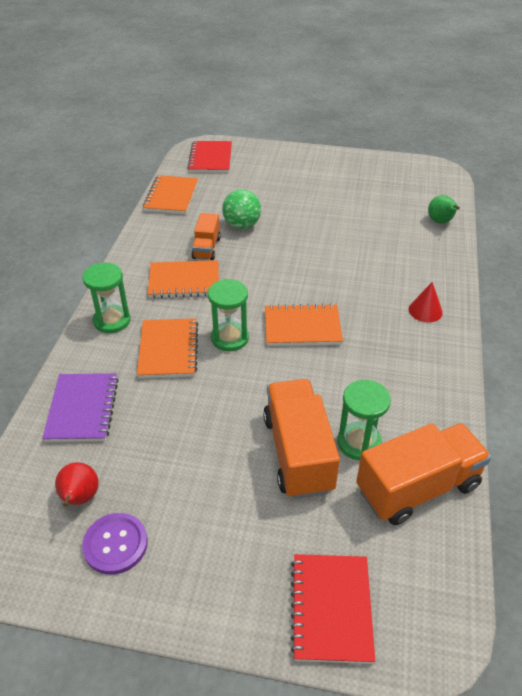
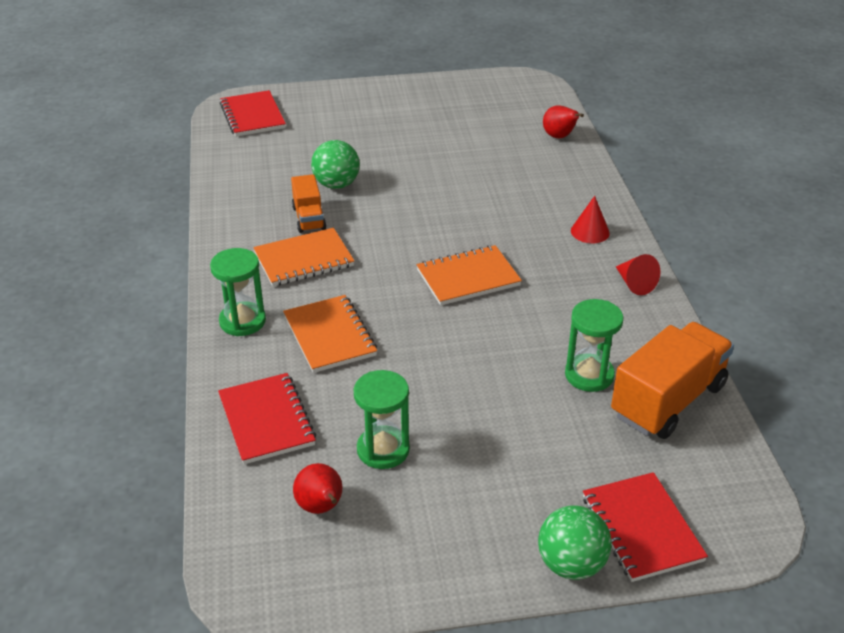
camera: 20 degrees left, 5 degrees down
(82, 409) = (267, 420): purple notebook -> red notebook
(115, 544) = (389, 538): purple button -> none
(171, 197) = (230, 169): orange notebook -> none
(230, 338) = (393, 307): green hourglass -> green hourglass (383, 450)
(251, 623) = (571, 564): none -> green ball
(298, 453) = (532, 401): orange truck -> none
(440, 222) = (559, 137): green pear -> red pear
(441, 368) = (634, 284): none -> red cone

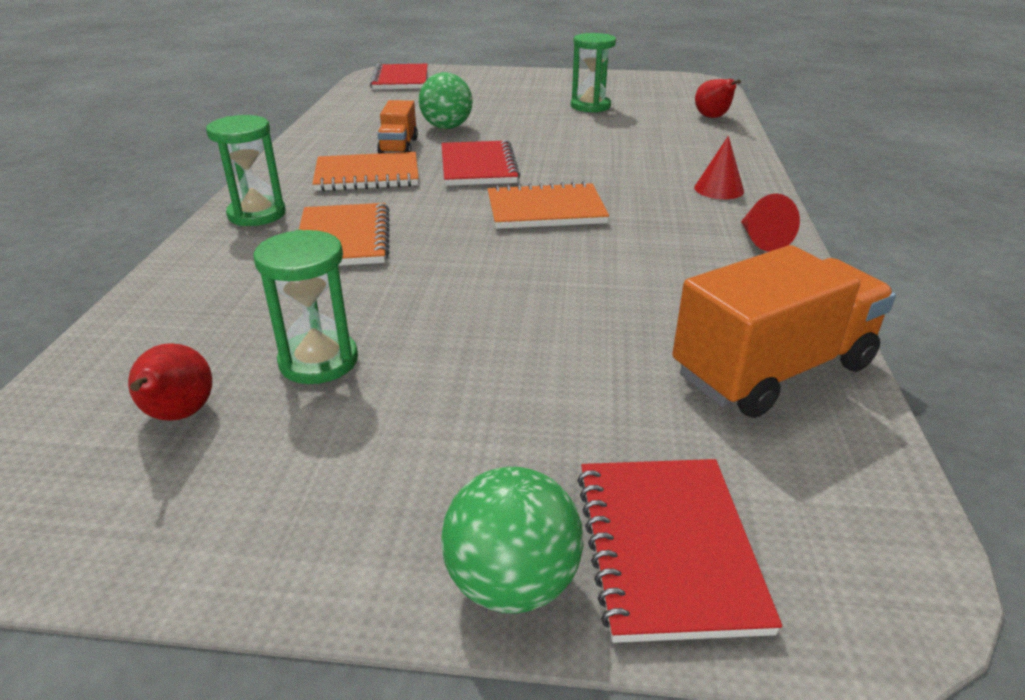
camera: 15 degrees right, 5 degrees down
(267, 420) = (198, 306): red notebook -> red notebook (478, 166)
(589, 375) = (660, 323): green hourglass -> green hourglass (590, 106)

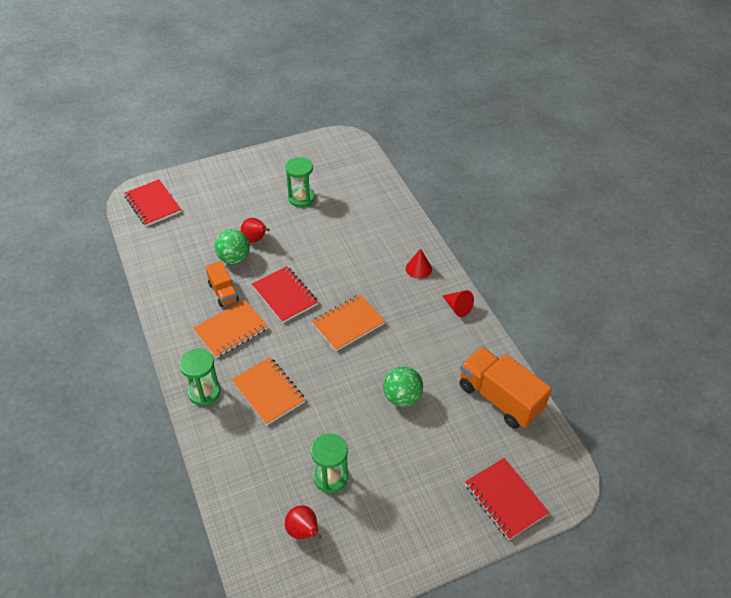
camera: 30 degrees left, 15 degrees up
(512, 583) = (469, 536): green ball -> green ball (402, 397)
(712, 117) = (378, 187): red pear -> red pear (255, 239)
(772, 370) = (499, 398): orange truck -> orange truck turned 75 degrees counterclockwise

